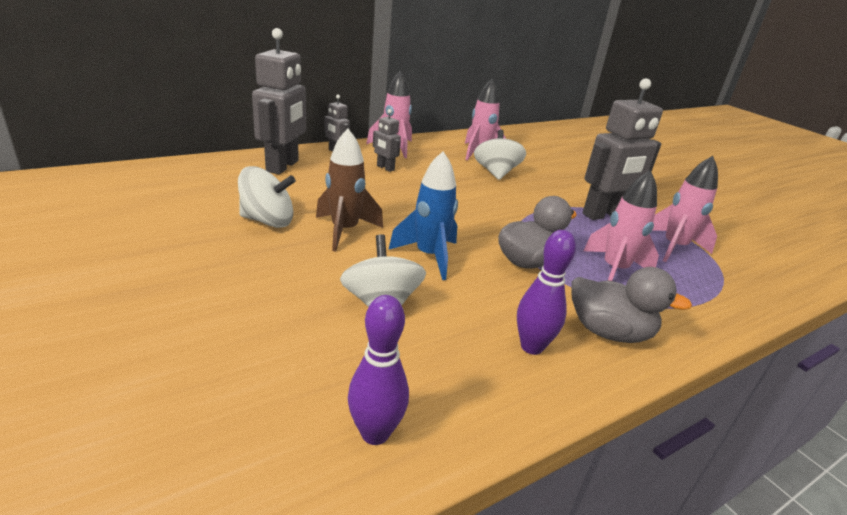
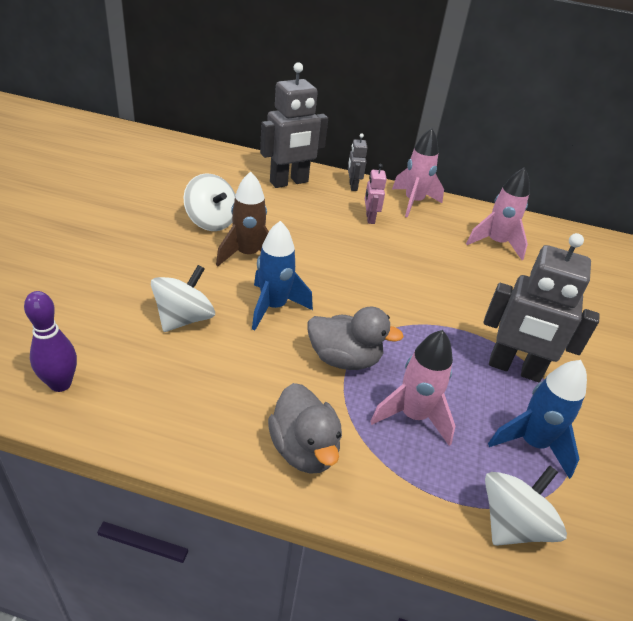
camera: 45 degrees right, 10 degrees up
(385, 168) = (370, 218): grey robot -> pink robot
(496, 173) = (473, 271): white spinning top -> white spinning top (512, 524)
(531, 347) = (227, 412): purple bowling pin -> none
(674, 247) = (532, 443): pink rocket -> blue rocket

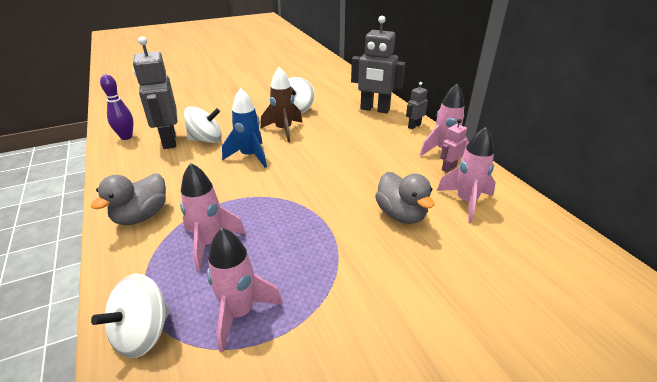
camera: 55 degrees right, 5 degrees down
(344, 359) = (234, 196): grey duck -> grey duck (401, 214)
(370, 218) = (391, 145): pink robot -> pink robot (448, 168)
(512, 524) = (143, 333): white spinning top -> white spinning top turned 120 degrees clockwise
(514, 368) = (318, 271): grey robot -> grey robot (169, 141)
(532, 443) = (240, 313): blue rocket -> pink rocket

